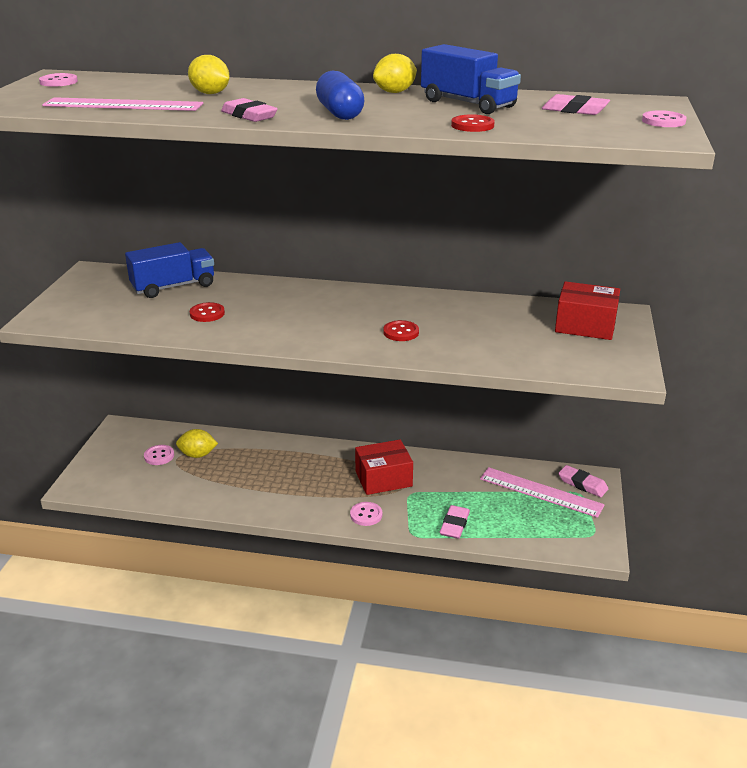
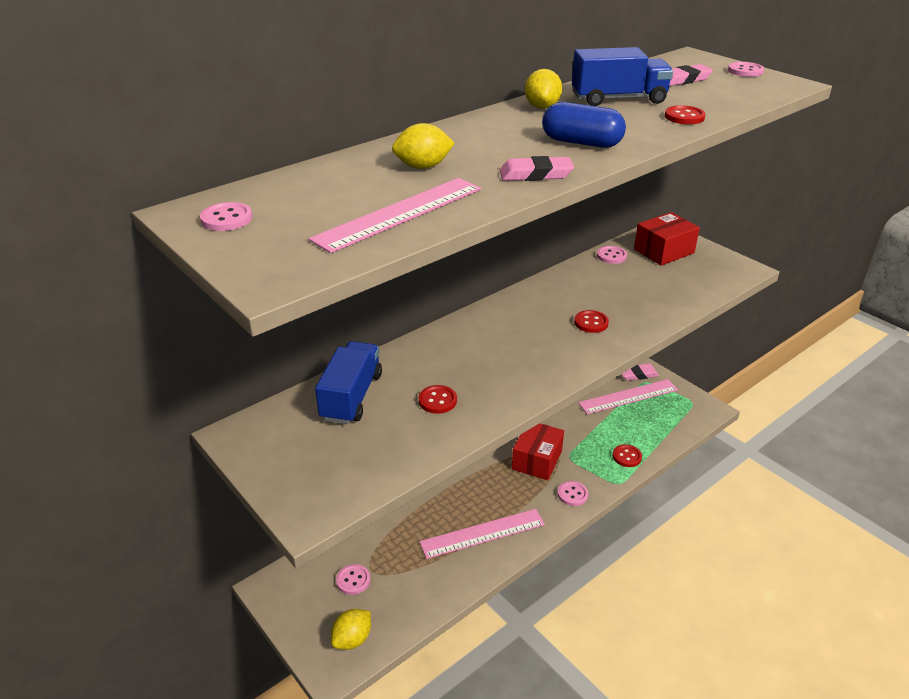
camera: 50 degrees left, 5 degrees up
(197, 455) = (382, 552): yellow lemon -> yellow lemon (352, 639)
(267, 490) = (482, 533): none -> pink ruler
(454, 525) = (627, 456): pink eraser -> red button
(528, 307) = (611, 256): none -> pink button

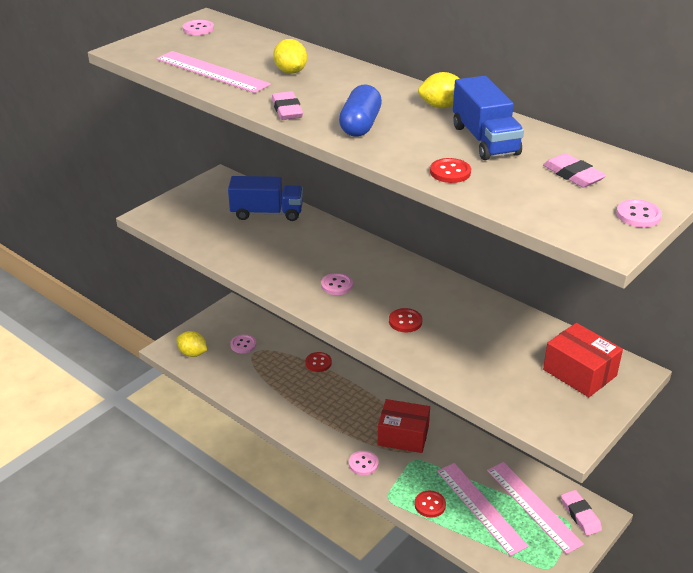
camera: 80 degrees right, 0 degrees up
(437, 400) = (269, 249): red button -> red button (318, 363)
(482, 533) = (302, 408): pink ruler -> pink ruler (480, 507)
(611, 256) = (546, 333): pink button -> pink button (337, 285)

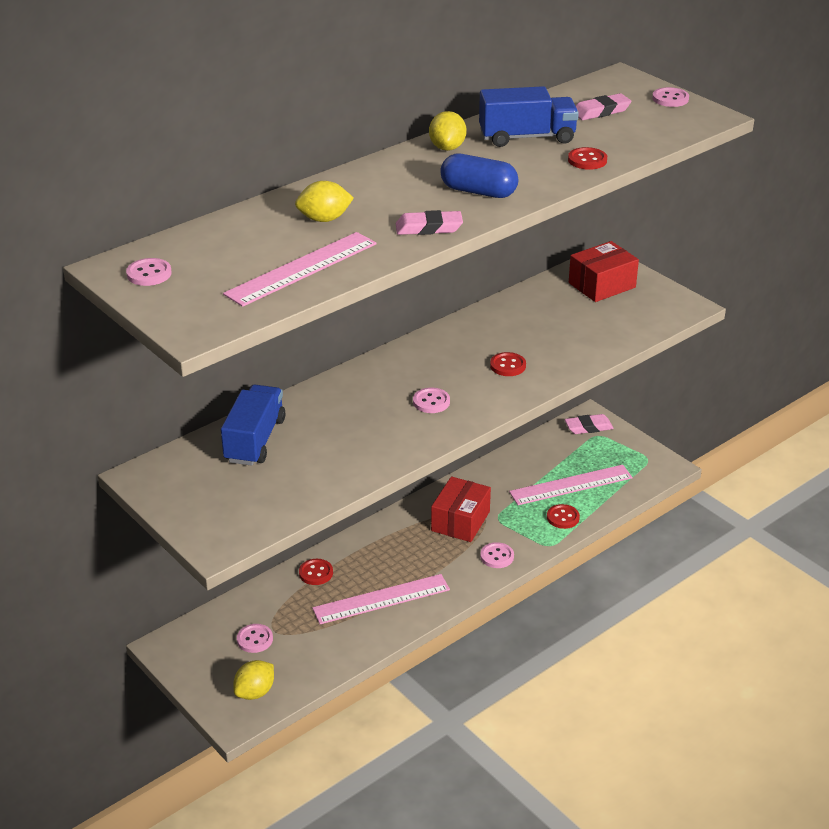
camera: 80 degrees left, 0 degrees up
(533, 506) = (574, 452): pink ruler -> pink ruler (381, 599)

